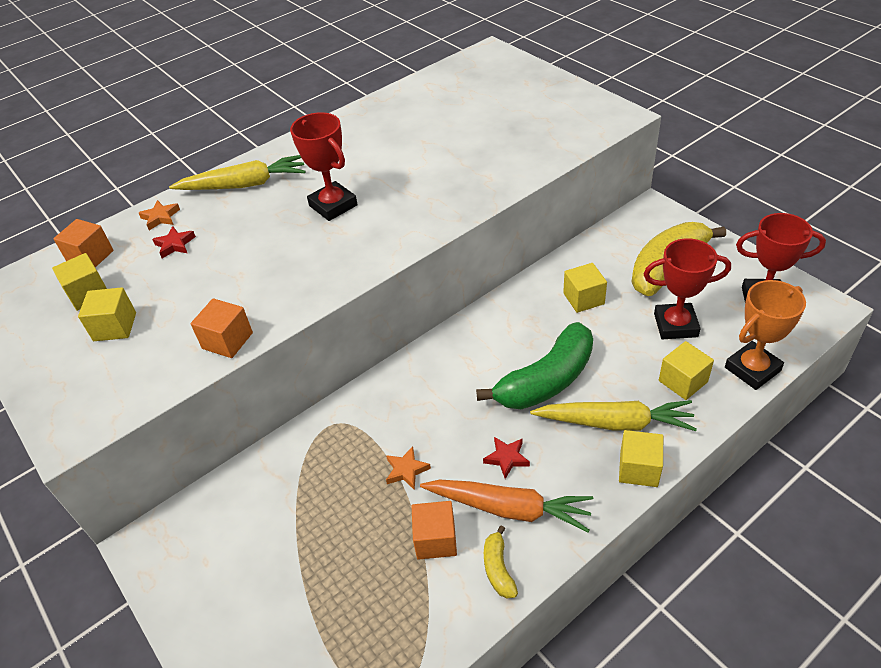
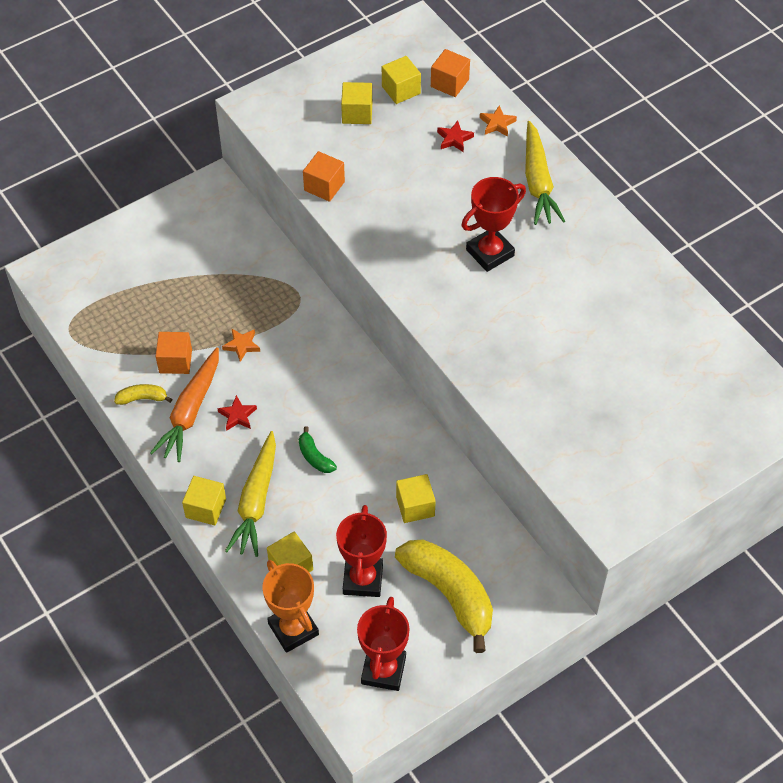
camera: 90 degrees right, 10 degrees up
(546, 380) = (315, 457): green banana -> green banana, size x0.45

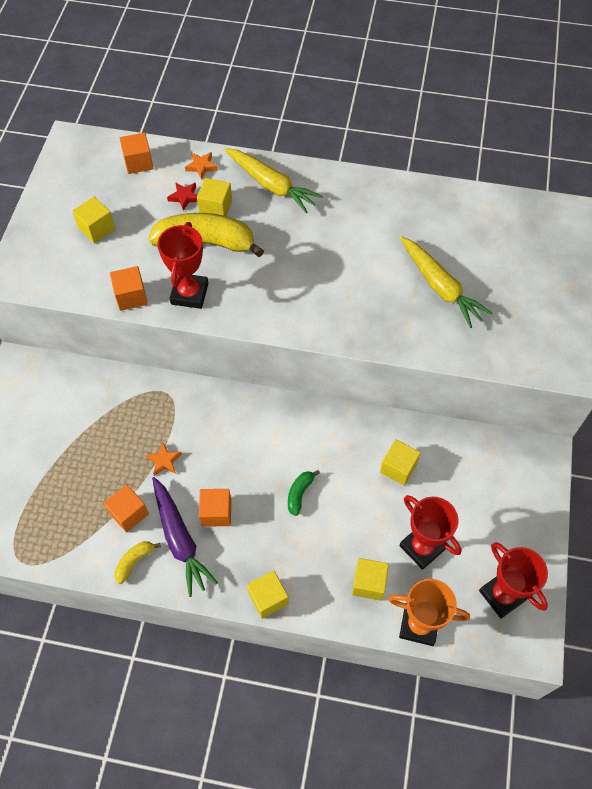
camera: 45 degrees left, 5 degrees up
(190, 411) = (180, 539): orange carrot -> purple carrot
(237, 415) = (216, 512): red star -> orange cube
(256, 501) = (296, 560): yellow carrot -> yellow carrot (440, 287)
(315, 457) = (300, 493): green banana -> green banana turned 105 degrees clockwise
(401, 90) = (110, 190): yellow cube -> yellow cube (216, 208)
(449, 594) = (482, 505): yellow banana -> yellow banana (206, 243)
(490, 253) = (295, 255): red trophy -> red trophy (189, 294)

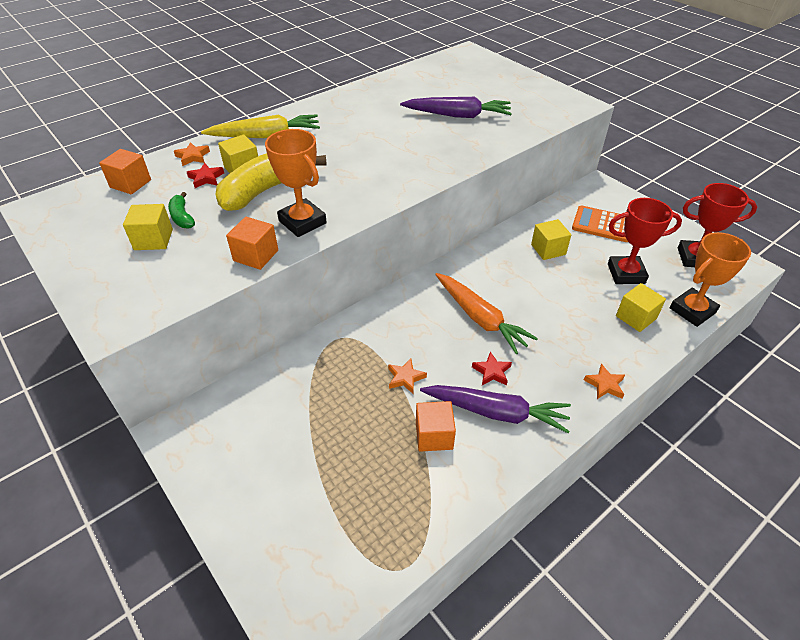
camera: 50 degrees left, 15 degrees down
(134, 562) = (490, 461): yellow banana -> none
(189, 294) = (302, 222): red trophy -> orange trophy
(216, 512) = (491, 372): orange cube -> red star
(266, 469) = (480, 318): none -> orange carrot
(268, 598) = (605, 384): yellow cube -> orange star
(300, 493) = (521, 311): green banana -> green banana (182, 217)
(440, 287) = (458, 115): yellow carrot -> purple carrot
(479, 491) = (602, 225): none -> orange calculator

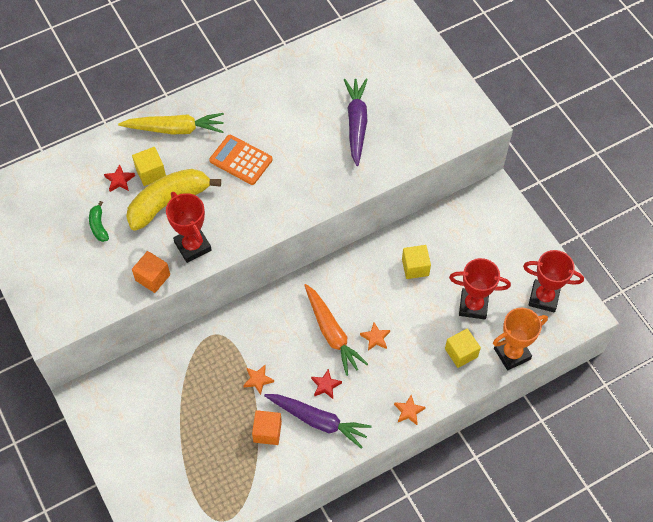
camera: 10 degrees right, 15 degrees up
(130, 183) = (57, 178): orange cube -> none
(153, 239) = (76, 248): yellow cube -> none
(193, 156) = (109, 149): orange star -> orange star (375, 338)
(302, 222) = (193, 246): orange trophy -> red trophy
(458, 115) = (356, 124): purple carrot -> purple carrot turned 105 degrees counterclockwise
(602, 225) = (477, 244): orange calculator -> orange calculator (241, 160)

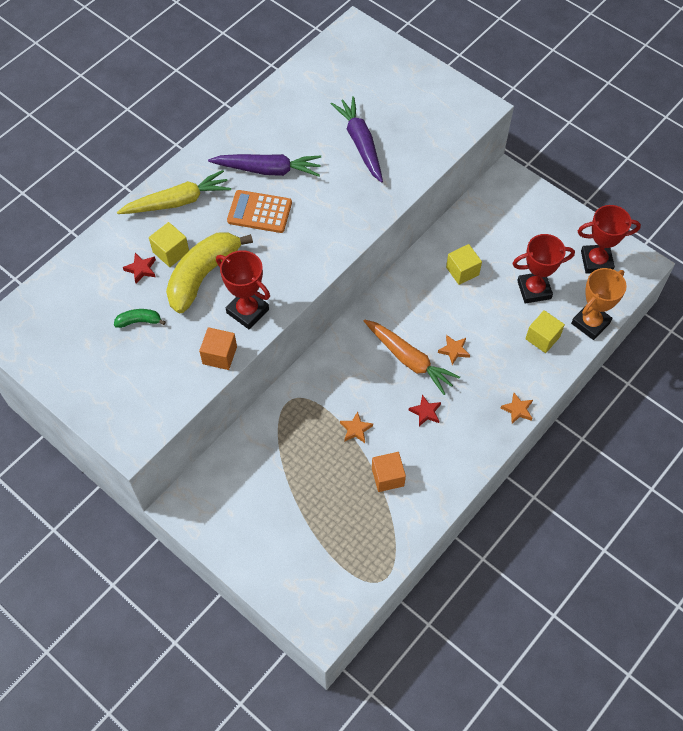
camera: 20 degrees left, 0 degrees up
(99, 226) = (139, 321): green banana -> green banana turned 120 degrees clockwise
(318, 421) = (433, 449): purple carrot -> purple carrot (268, 170)

